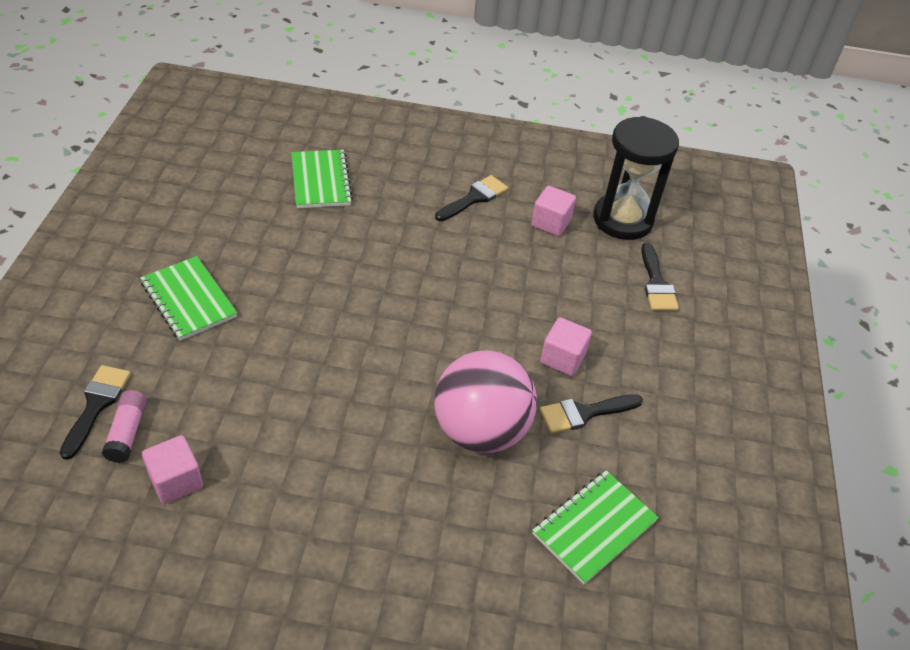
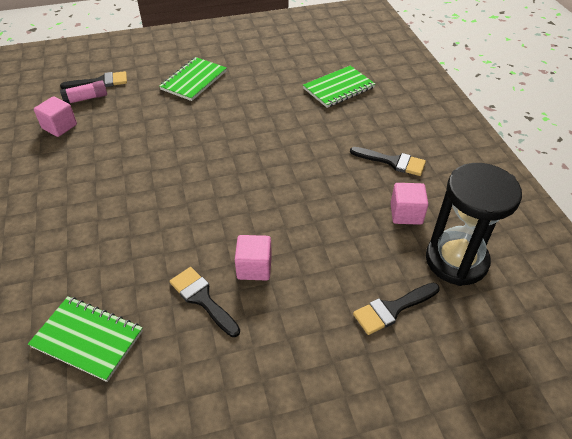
camera: 70 degrees right, 0 degrees up
(480, 430) = (154, 241): pink ball -> none

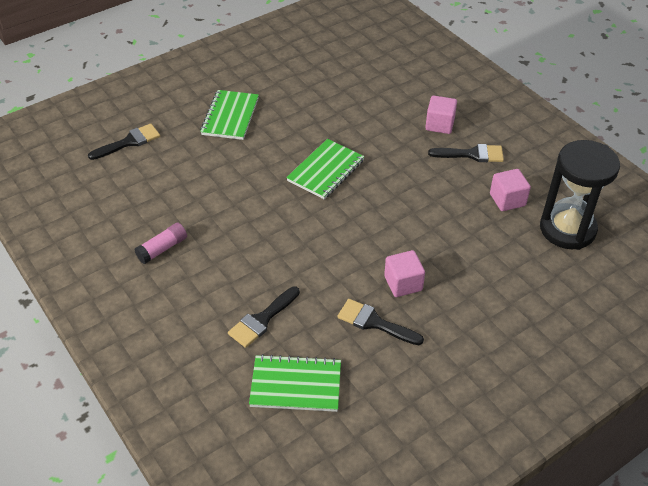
camera: 20 degrees left, 0 degrees up
(59, 127) = (121, 201): pink cube -> pink cube (439, 124)
(86, 98) = (127, 164): pink glue stick -> pink glue stick (162, 249)
(338, 88) = (382, 91): green notebook -> green notebook (326, 170)
(392, 309) = (536, 283): black brush -> black brush (262, 319)

